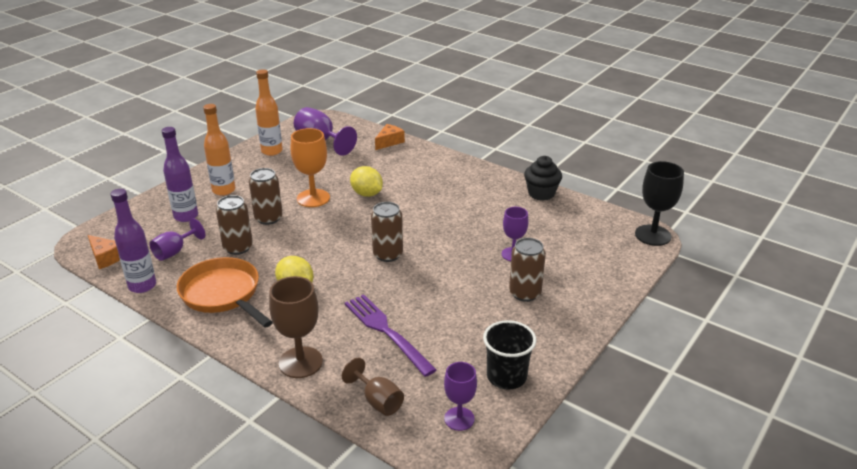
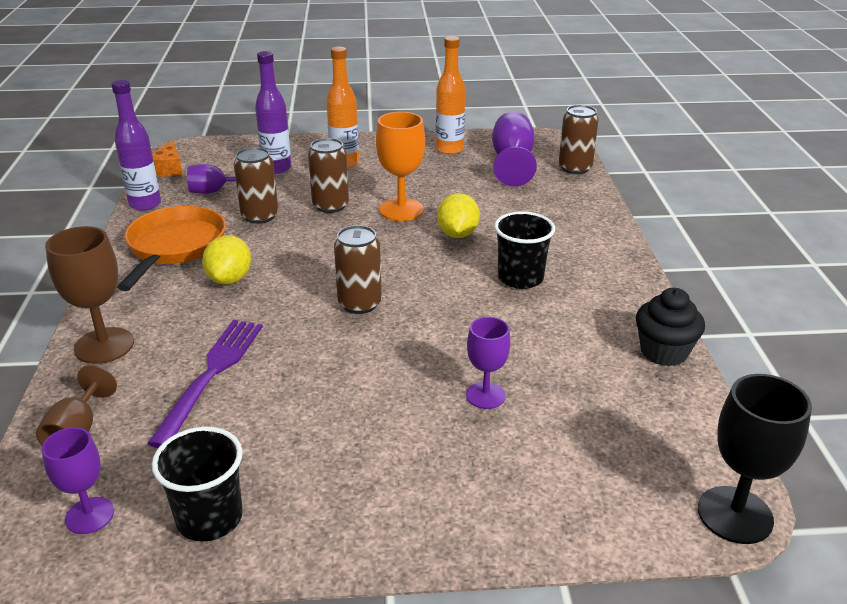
camera: 50 degrees right, 0 degrees up
(389, 142) = (583, 196): orange cheese -> none
(435, 197) = (520, 278): none -> black cup
(525, 293) = (410, 448): brown can -> brown can (575, 168)

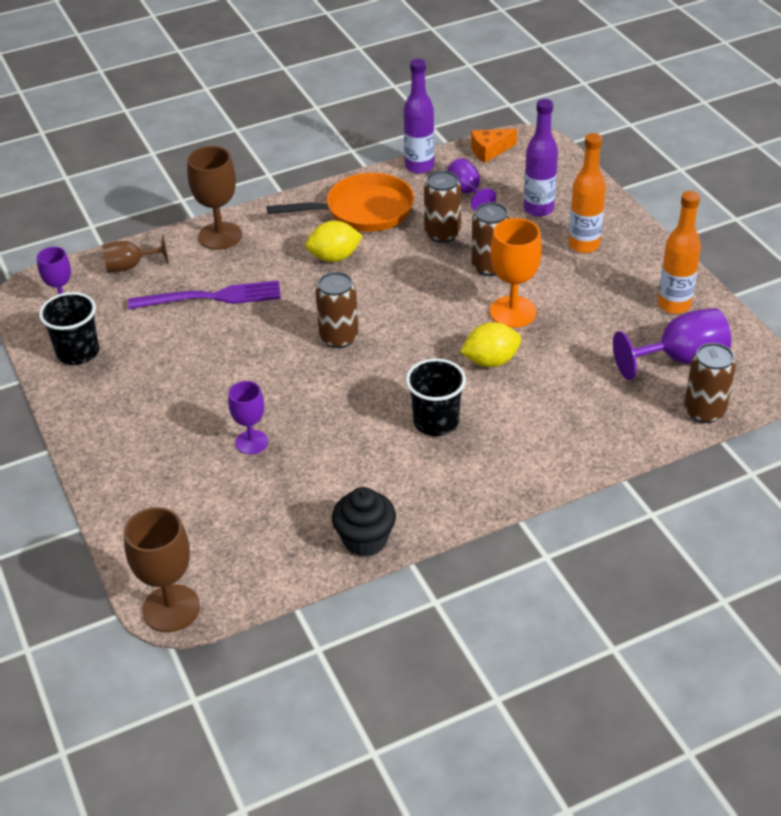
camera: 70 degrees right, 10 degrees up
(735, 515) = (171, 608): black goblet -> brown goblet

